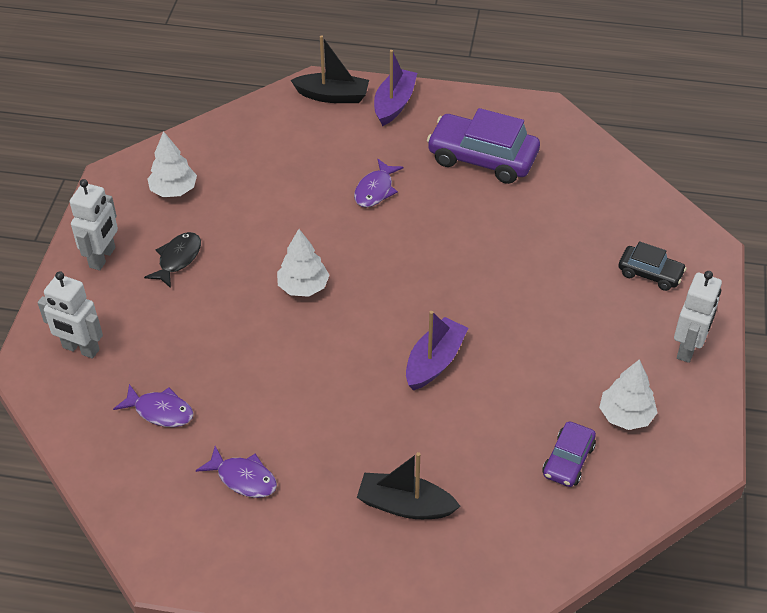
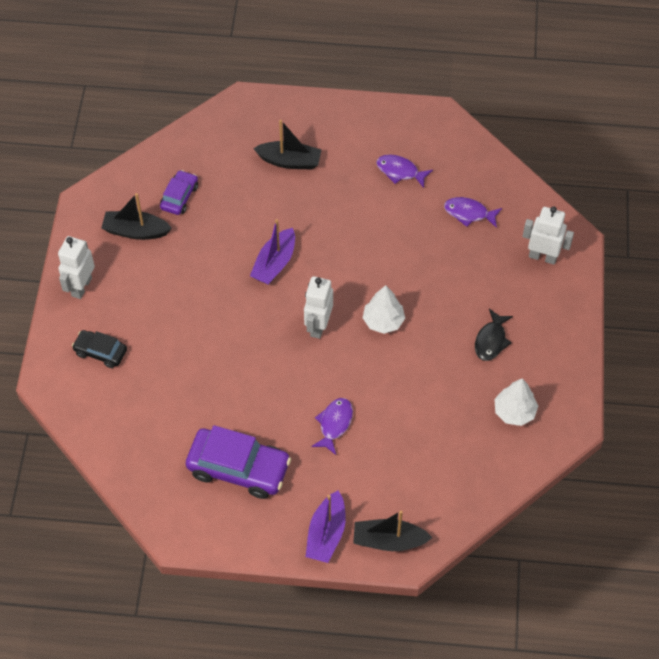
camera: 175 degrees right, 10 degrees up
(103, 257) = (553, 338): white robot -> white robot (318, 326)
(626, 415) = (136, 231): white tree -> black boat

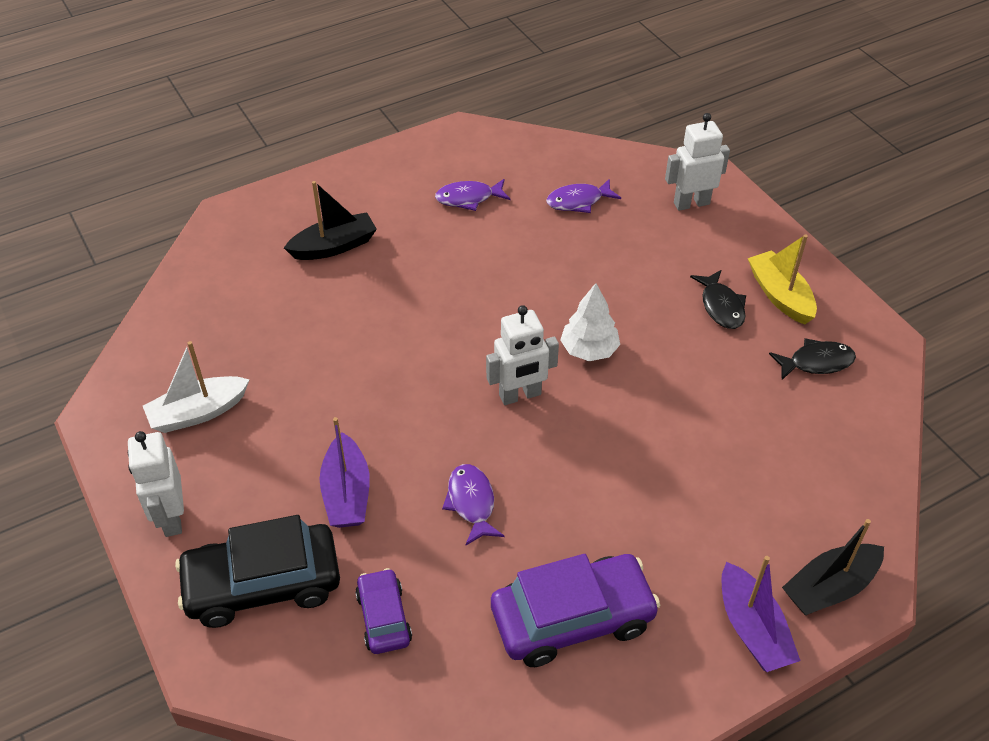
camera: 35 degrees left, 10 degrees down
(100, 352) = (263, 584): black car -> black car, size x1.83
(136, 231) = (198, 412): black boat -> white boat
(179, 197) = (227, 347): purple car -> purple car (383, 617)
(274, 263) = (408, 357): purple boat -> purple boat (346, 493)
(318, 326) = (520, 395): white robot -> white robot turned 90 degrees counterclockwise
(334, 424) = (639, 492): purple fish -> purple fish (471, 503)
(514, 412) = (816, 362): white tree -> black fish
(536, 355) = (780, 295): none -> yellow boat

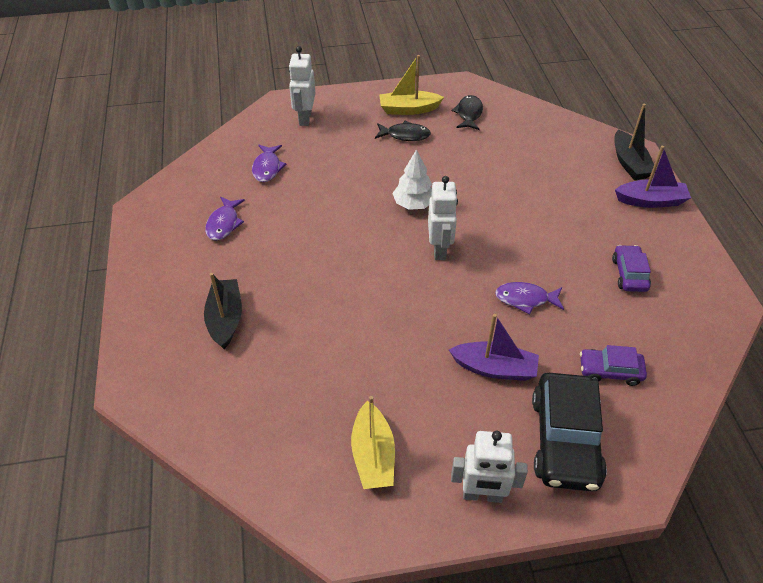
camera: 70 degrees left, 0 degrees up
(198, 412) = (373, 455): white boat -> yellow boat
(572, 618) = (629, 274): purple car -> purple car, size x0.55

